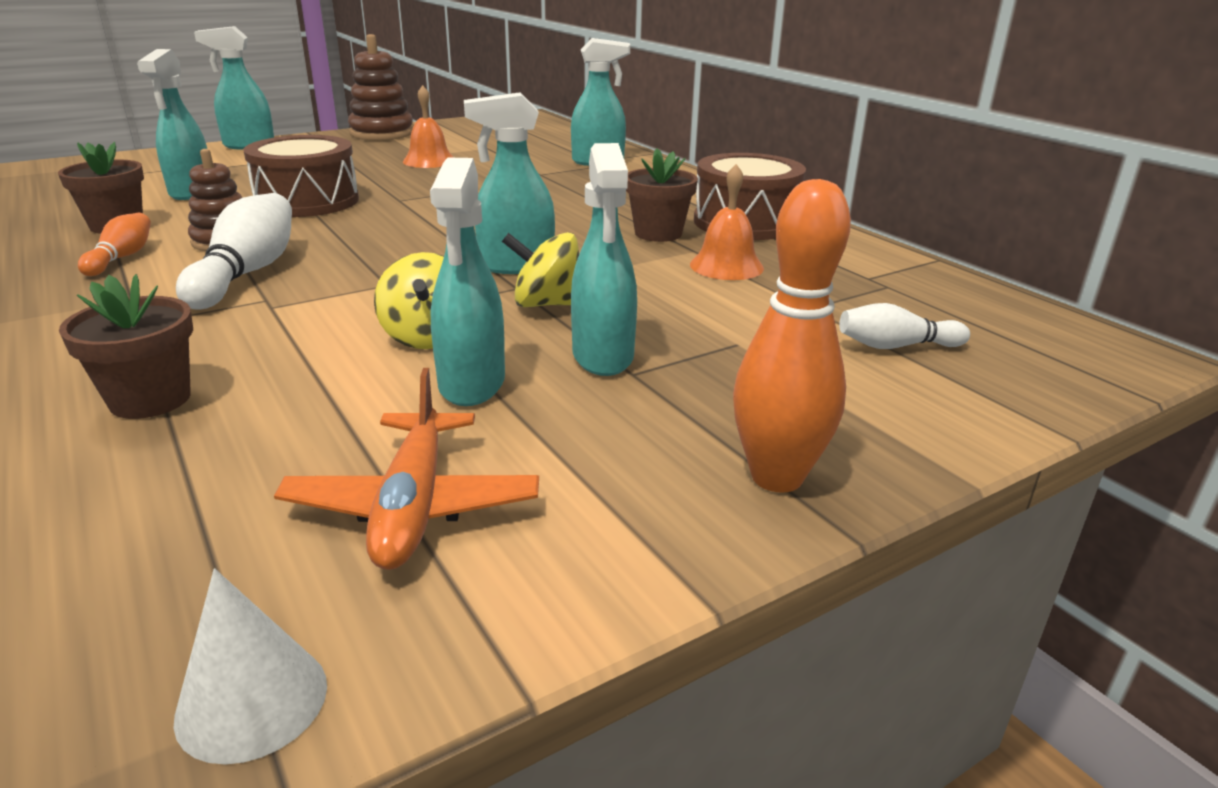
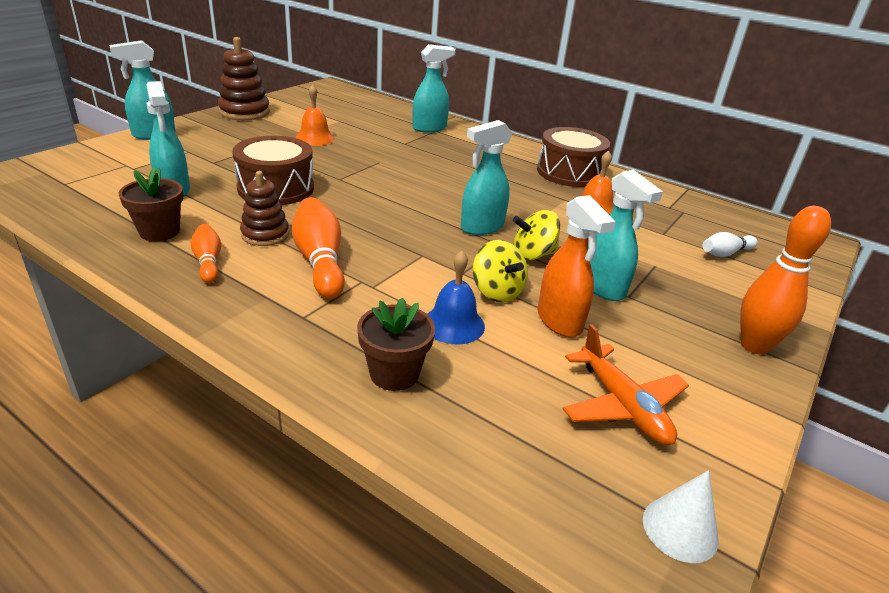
camera: 25 degrees left, 5 degrees up
(247, 273) = (320, 261): white bowling pin -> orange bowling pin
(312, 362) = (453, 324): none -> blue bell
(472, 384) = (559, 321): turquoise spray bottle -> orange spray bottle
(658, 233) = (532, 188): brown flower pot -> none

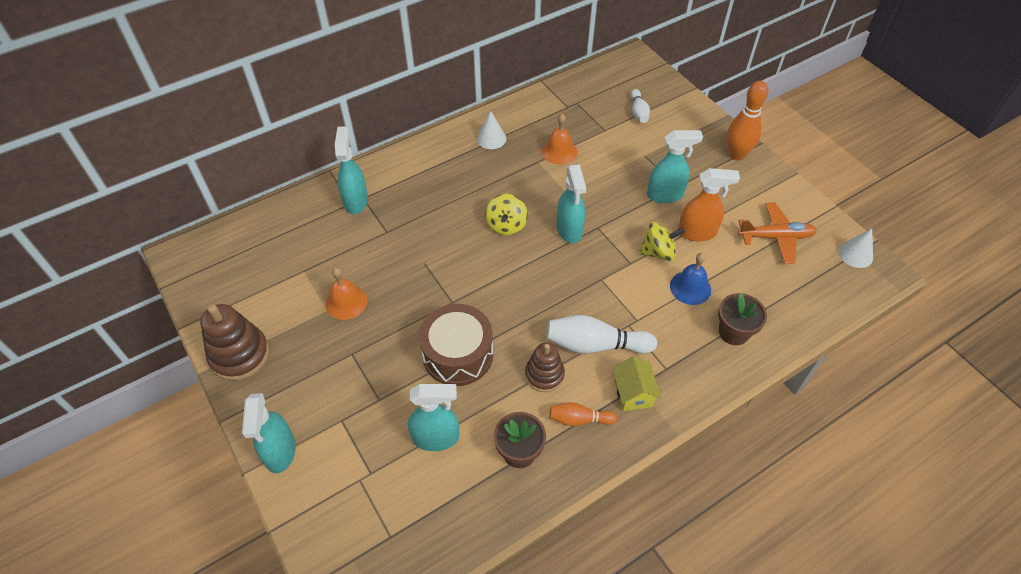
camera: 65 degrees left, 20 degrees up
(254, 294) = (633, 393): none -> yellow house
(320, 261) = (595, 345): orange bowling pin -> white bowling pin
(533, 255) = (616, 214): yellow spinning top -> yellow spinning top (506, 225)
(569, 173) = (491, 138): brown drum -> white cone

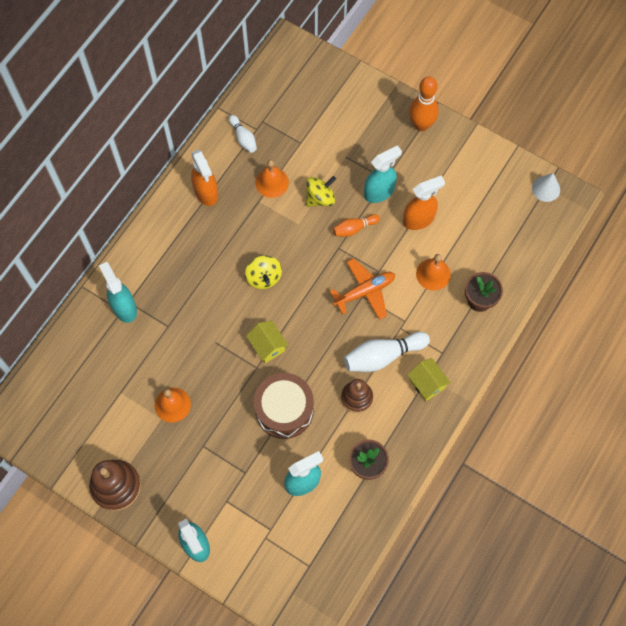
camera: 25 degrees left, 15 degrees up
(475, 287) = (268, 346): none -> yellow house
(491, 138) = (206, 193): white cone -> orange spray bottle
(569, 230) = (317, 260): turquoise spray bottle -> none
(579, 419) = (397, 421): orange bowling pin -> orange bowling pin (354, 228)
(638, 112) = (321, 110): white bowling pin -> white bowling pin (243, 138)
(658, 252) = (396, 251): yellow spinning top -> yellow spinning top (320, 198)
(690, 287) = (433, 274): blue bell -> orange bell
(775, 237) = (481, 198): orange plane -> orange plane (364, 292)

